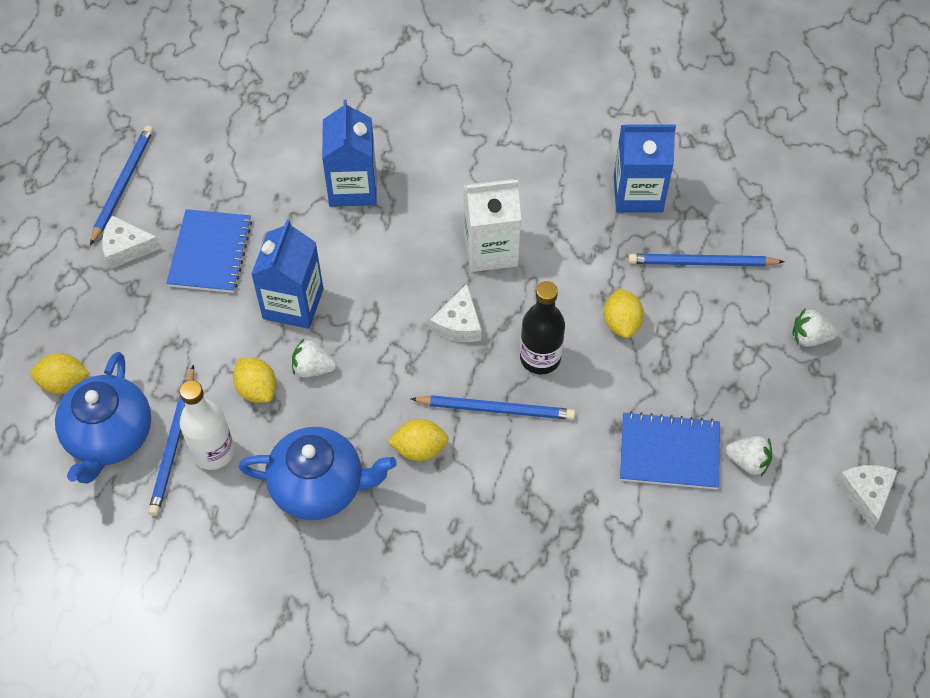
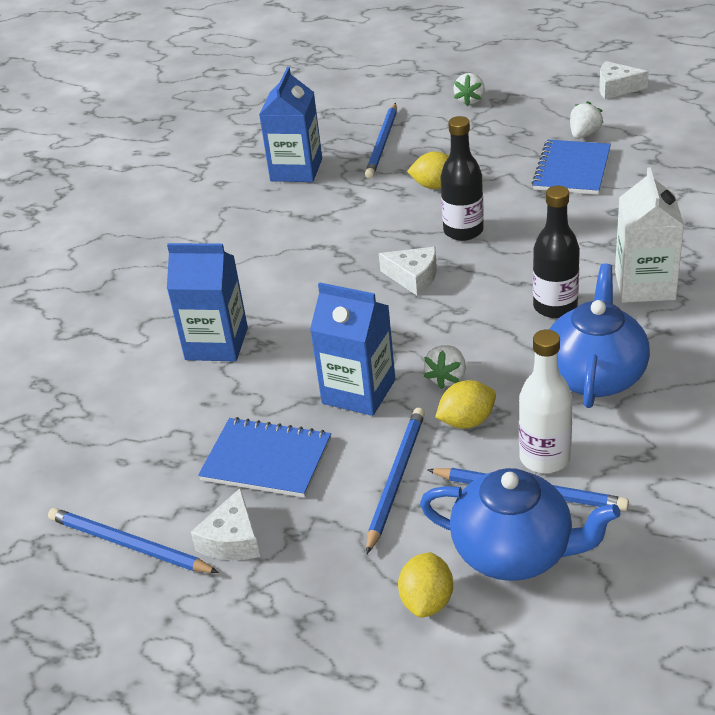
camera: 75 degrees left, 20 degrees down
(419, 449) = (555, 307): yellow lemon -> black bottle
(490, 249) = (331, 254): white carton -> white carton (645, 285)
(496, 409) = (516, 258): blue pencil -> blue pencil (396, 479)

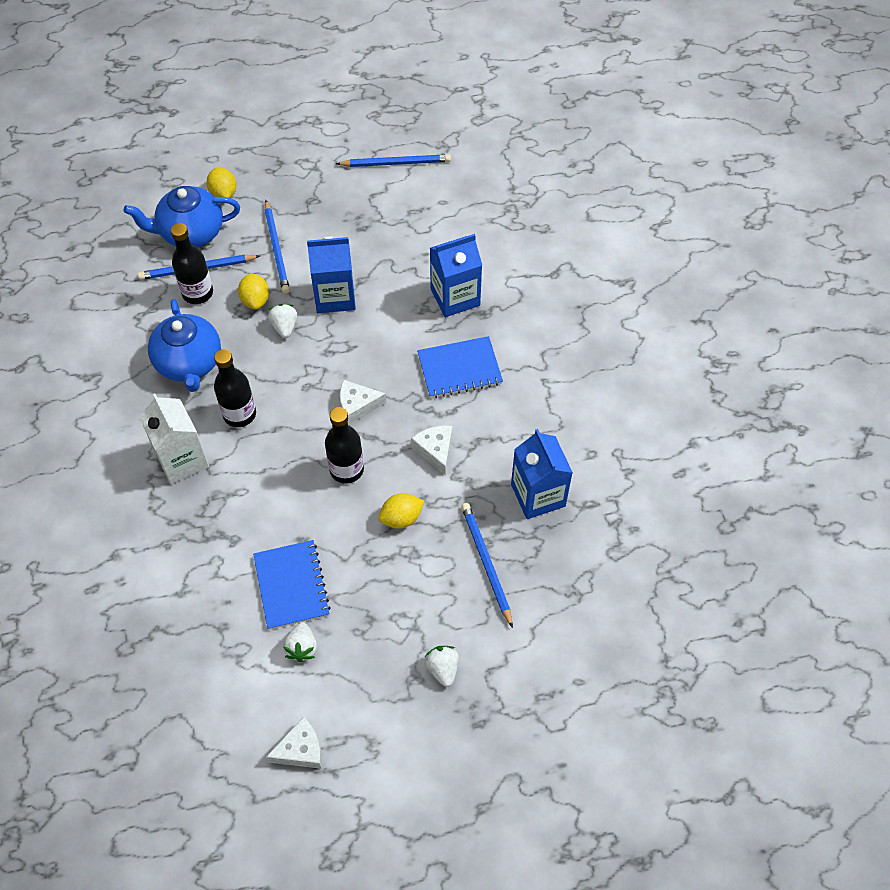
camera: 145 degrees right, 20 degrees up
(232, 539) = (343, 185): white cheese -> white cheese (435, 450)
(266, 460) = (359, 233): blue notebook -> blue notebook (459, 369)
(467, 421) = (255, 300): yellow lemon -> yellow lemon turned 45 degrees counterclockwise
(544, 458) = (197, 293): white bottle -> black bottle

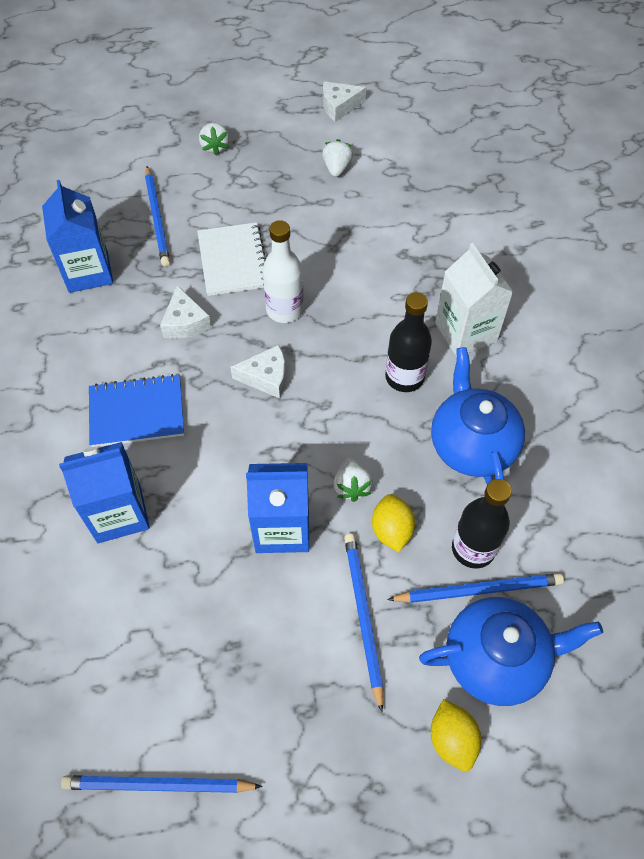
camera: 175 degrees left, 0 degrees up
(291, 585) = (345, 213): blue notebook -> none
(346, 469) = (284, 310): black bottle -> white bottle
(401, 518) = (233, 261): yellow lemon -> white notebook

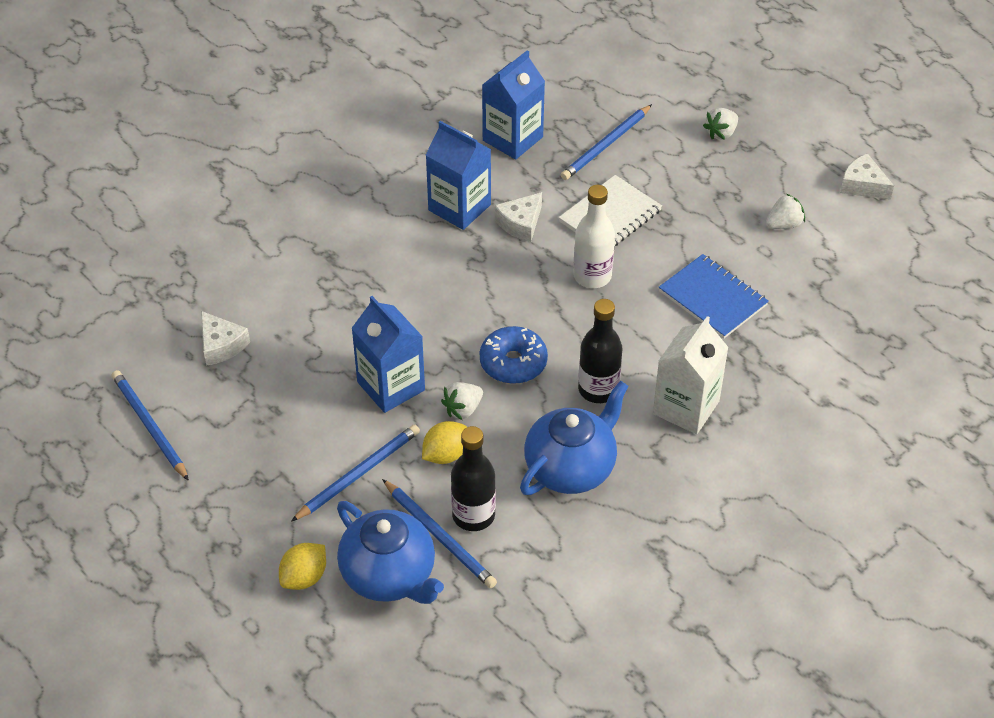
camera: 55 degrees right, 10 degrees down
(119, 513) = (323, 286): blue carton -> blue carton (459, 207)
(137, 412) = (413, 245): blue notebook -> blue notebook (712, 298)
(266, 377) = (515, 302): white cheese -> white cheese (221, 345)
(330, 419) = (513, 363): none -> blue donut

